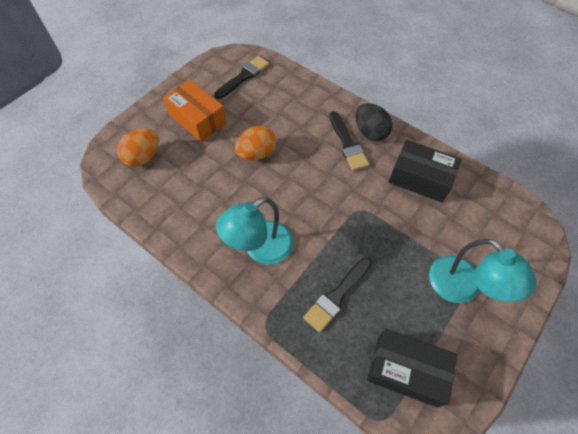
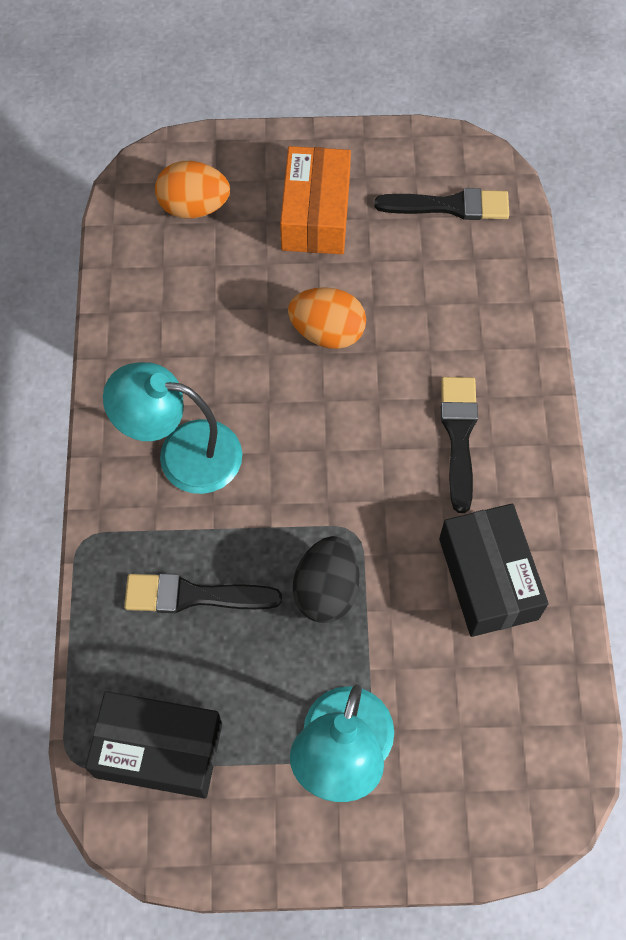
camera: 50 degrees right, 5 degrees up
(347, 144) = (459, 435): black brush -> black brush turned 150 degrees clockwise
(370, 132) = (512, 451): black egg -> black egg (326, 590)
(406, 370) = (159, 750): black box -> black box turned 60 degrees counterclockwise

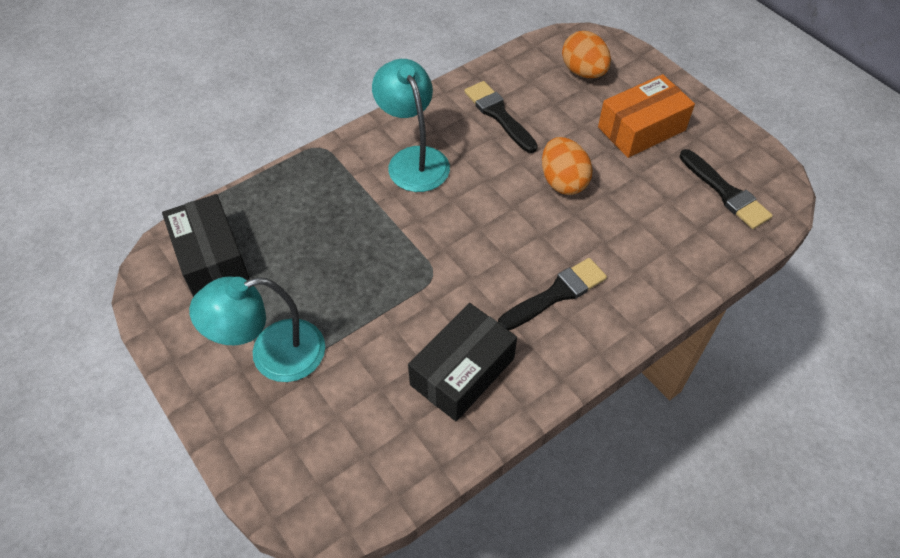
camera: 55 degrees right, 10 degrees down
(193, 596) = (323, 217): black brush -> black brush (498, 115)
(326, 590) = (380, 283): black egg -> none

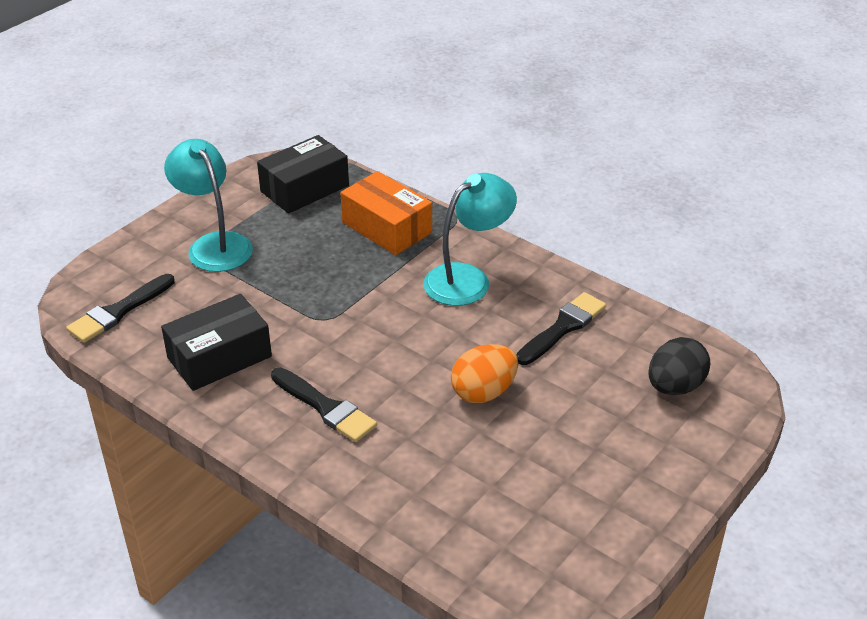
camera: 75 degrees right, 15 degrees down
(462, 372) = (219, 357): black box -> black box turned 60 degrees counterclockwise
(583, 72) = (675, 386): orange egg -> black egg
(641, 128) = (601, 450): orange box -> orange box (387, 227)
(726, 192) = (526, 540): black brush -> black brush (118, 311)

